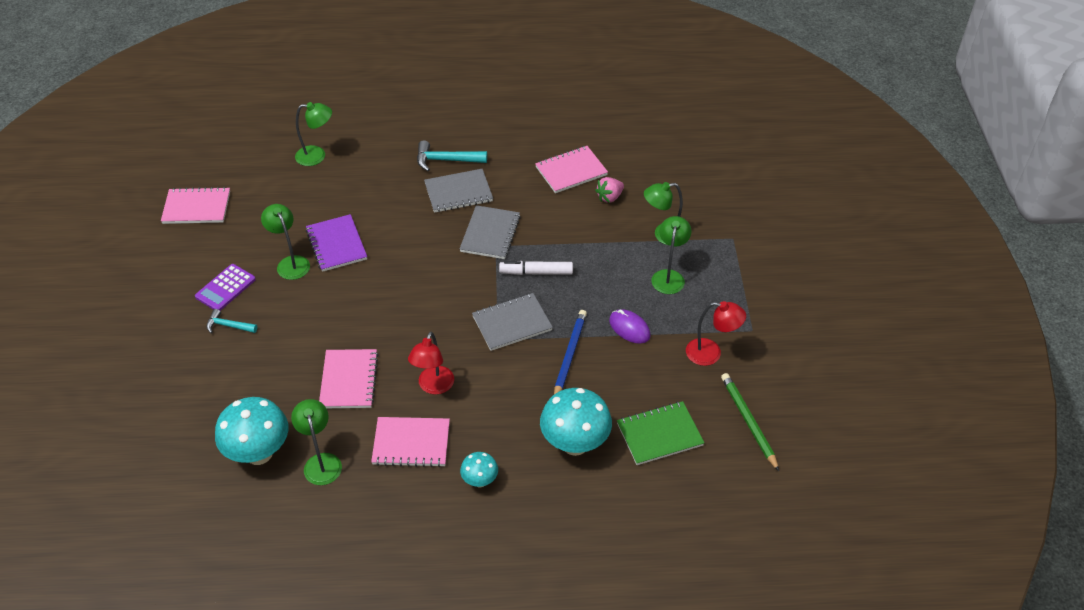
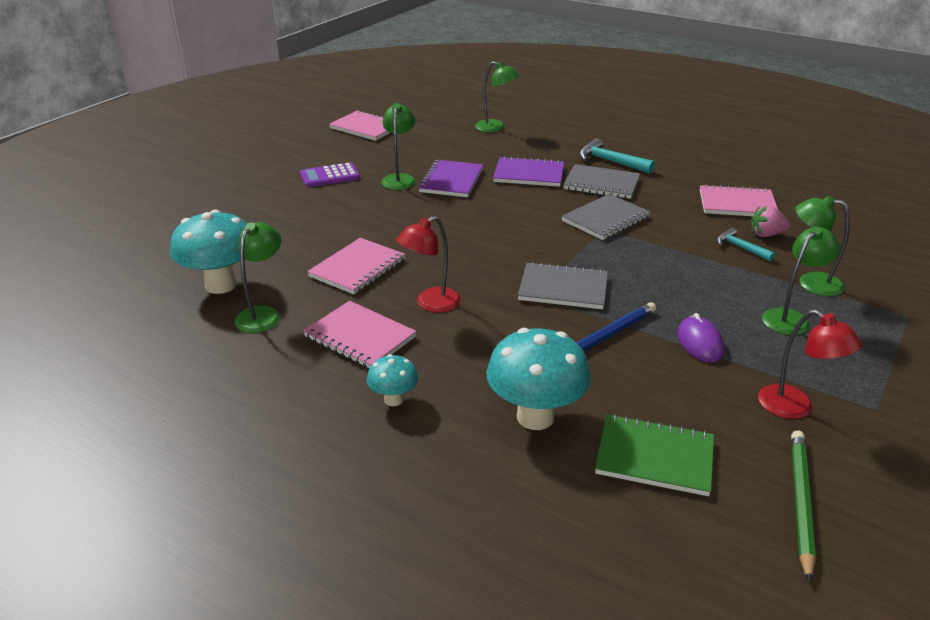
camera: 35 degrees right, 15 degrees down
(228, 326) = (303, 197): turquoise hammer -> turquoise hammer (740, 248)
(393, 207) = (529, 174): none -> purple notebook
(536, 272) = (628, 261): white marker -> none

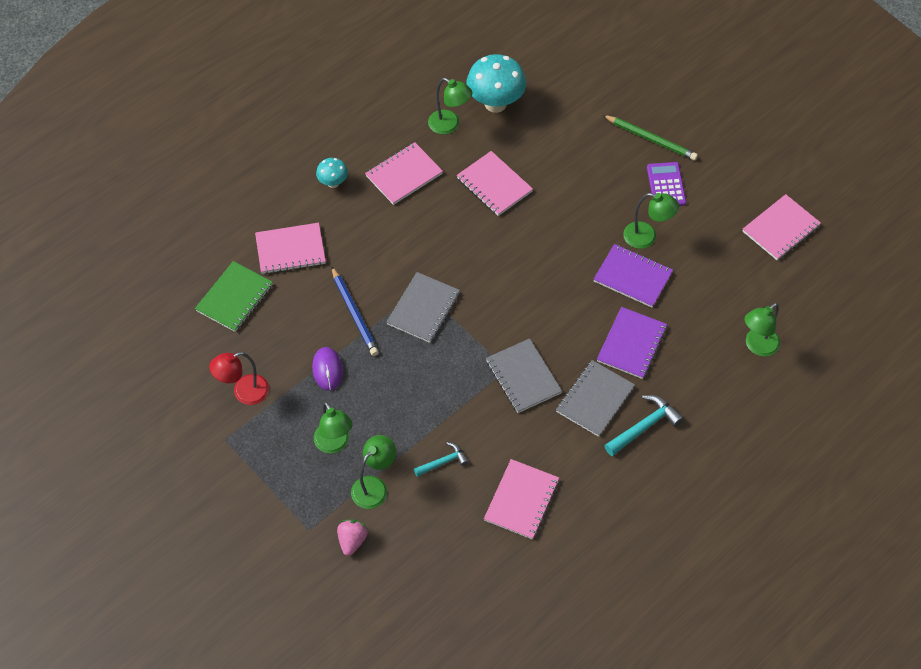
camera: 105 degrees right, 25 degrees up
(431, 304) = (430, 221): red lamp -> none
(535, 417) = (290, 250): turquoise mushroom -> pink notebook
(700, 343) = (327, 369): purple mouse -> purple mouse turned 75 degrees clockwise
(766, 234) = (458, 495): pink strawberry -> pink strawberry (352, 540)
(801, 503) = (174, 353): green pencil -> green pencil (650, 139)

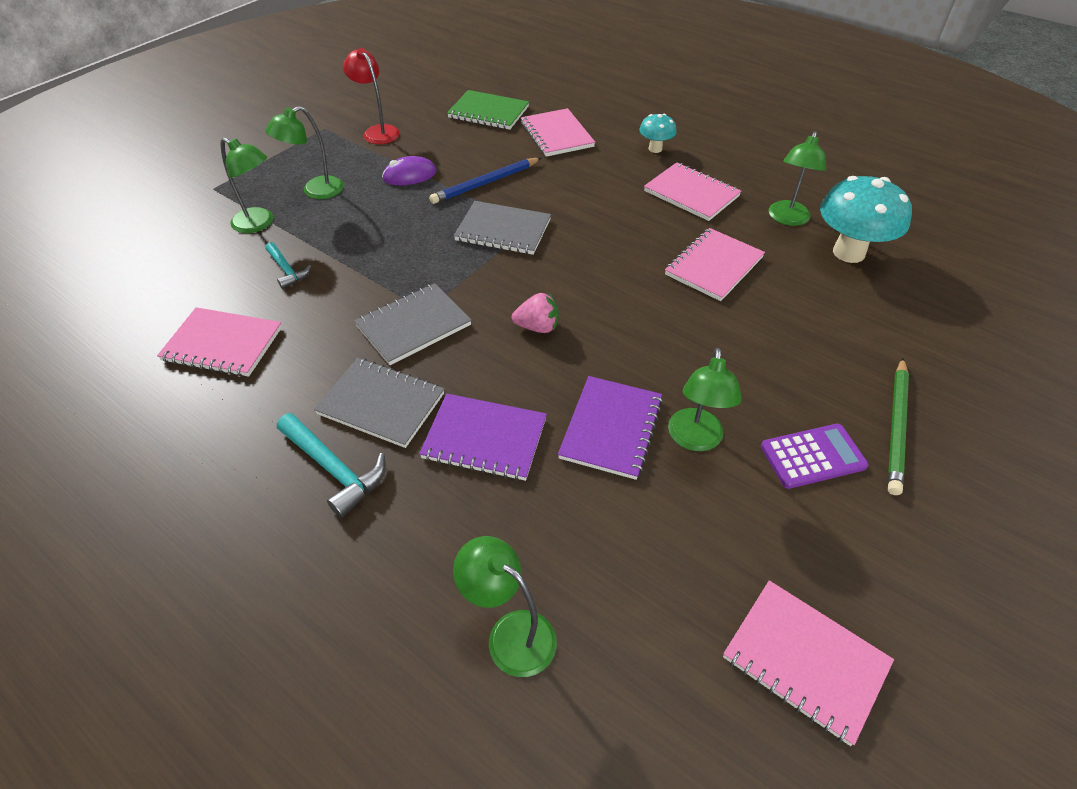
camera: 80 degrees right, 10 degrees down
(352, 540) = (193, 217): pink strawberry -> pink strawberry (537, 327)

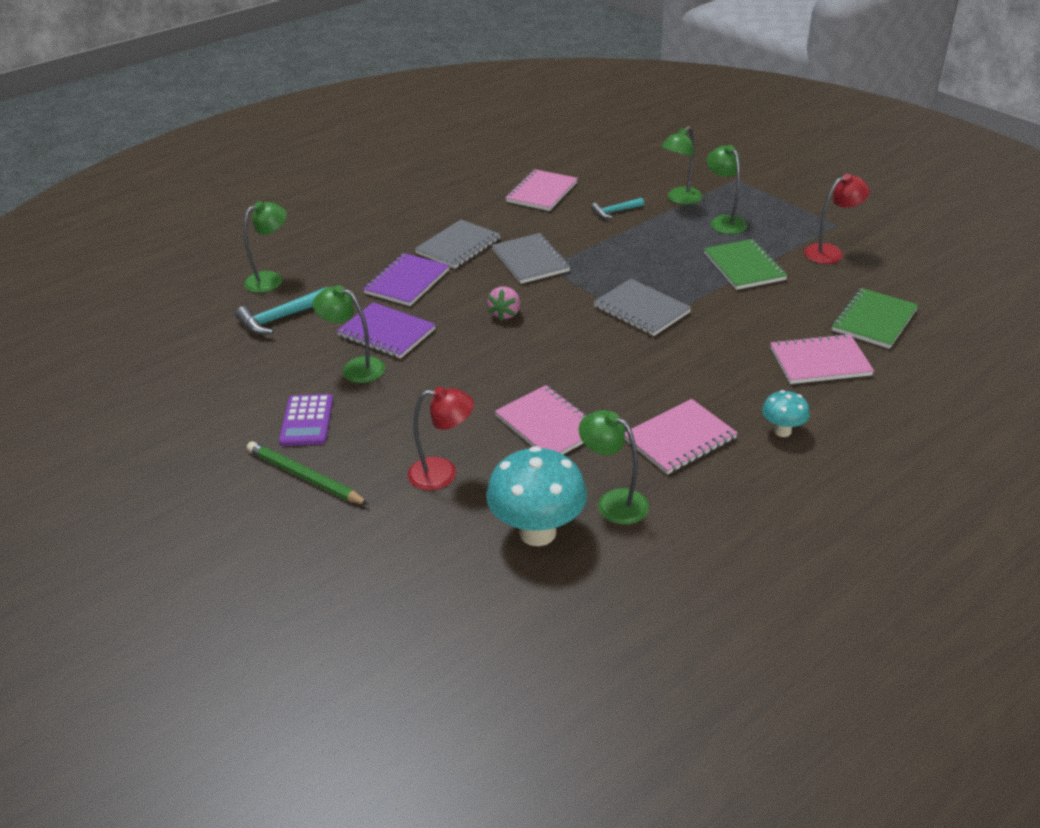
camera: 105 degrees right, 10 degrees down
(335, 469) = (413, 230): turquoise hammer -> turquoise hammer (281, 318)
(409, 175) = (744, 266): purple mouse -> green notebook
(485, 183) = (723, 307): blue pencil -> none
(503, 230) = (641, 310): grey notebook -> grey notebook turned 75 degrees counterclockwise
(805, 661) = (180, 374): pink notebook -> none
(820, 321) = (443, 473): none -> red lamp

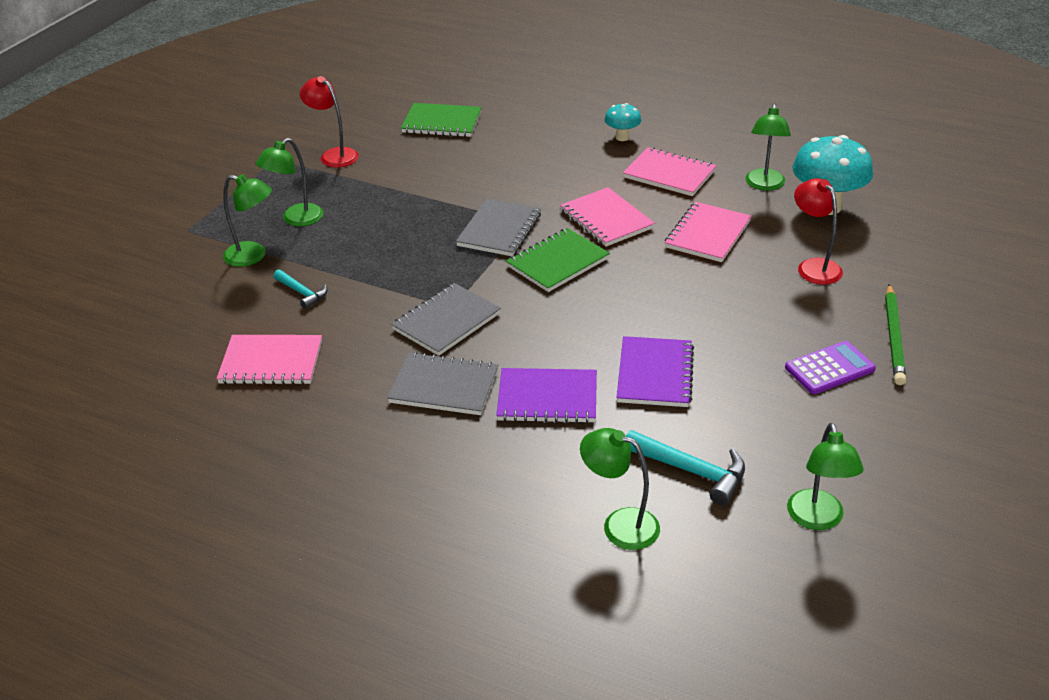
camera: 115 degrees left, 0 degrees up
(355, 368) = (728, 371): green lamp -> green lamp (817, 519)
(505, 314) = (562, 306): pink strawberry -> none
(744, 266) = (386, 192): green notebook -> green notebook (558, 262)
(820, 362) = (520, 136): pink notebook -> pink notebook (606, 219)

